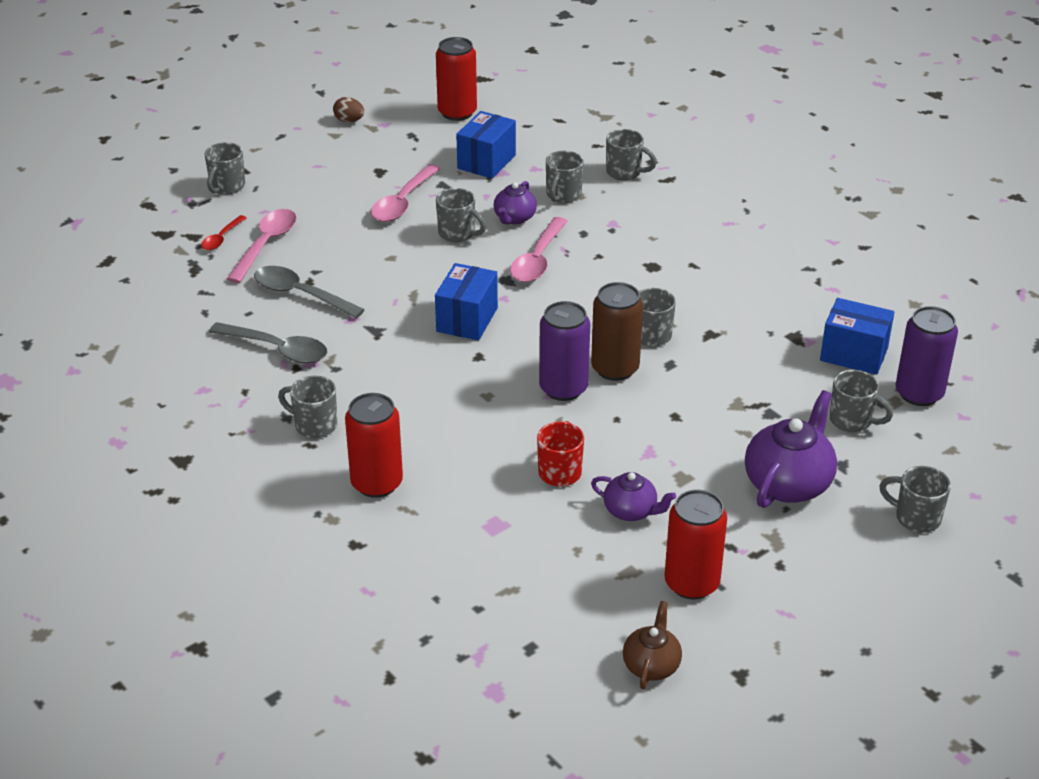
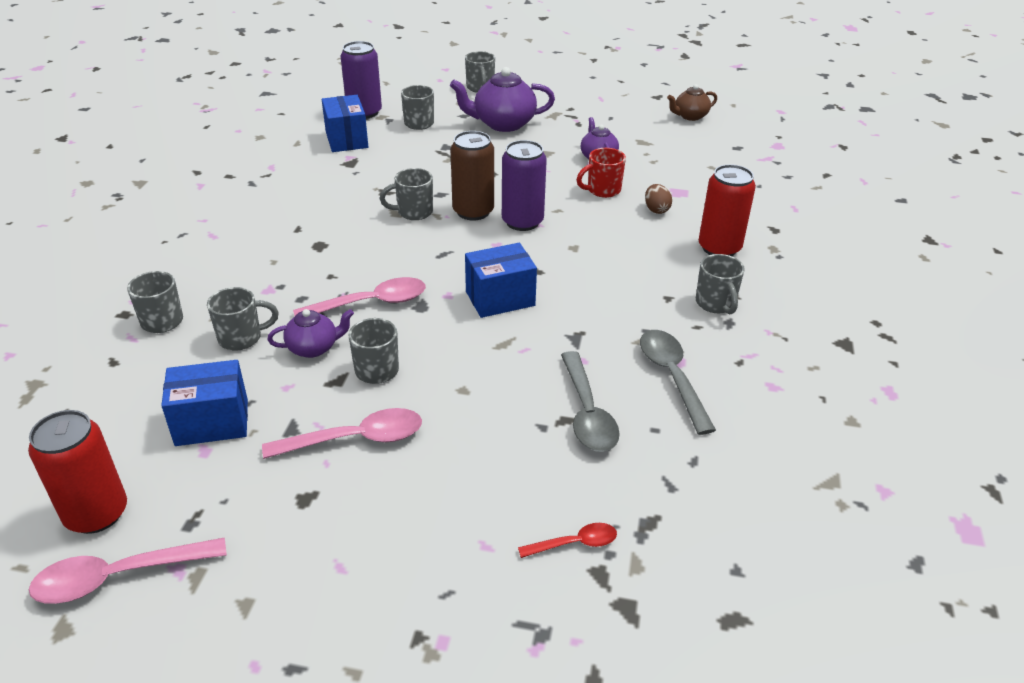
camera: 130 degrees left, 0 degrees up
(227, 187) = (472, 627): grey mug -> none
(266, 244) = (543, 495): pink spoon -> pink spoon (118, 577)
(349, 121) = (192, 615): brown egg -> brown egg (656, 210)
(691, 583) = (621, 124): red can -> none

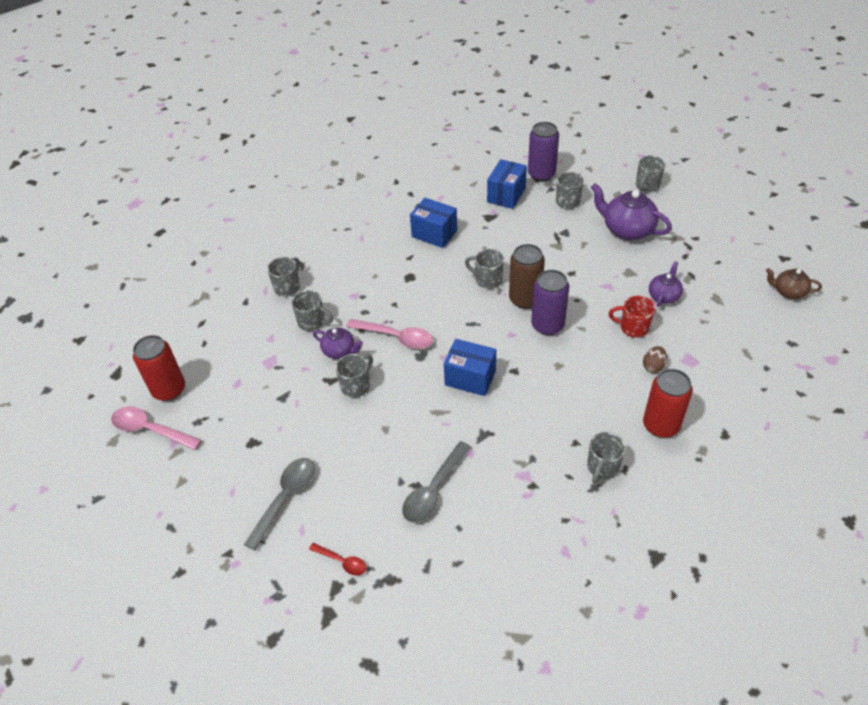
camera: 45 degrees right, 10 degrees up
(212, 422) = (254, 369): blue box -> blue box (434, 234)
(356, 439) = (305, 424): pink spoon -> none
(672, 377) = (509, 500): grey spoon -> grey spoon (285, 498)

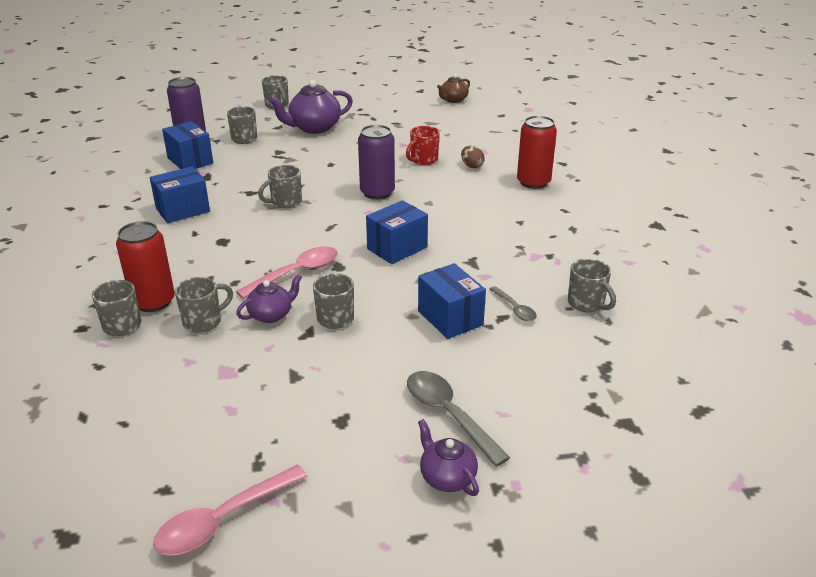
camera: 65 degrees left, 15 degrees down
(169, 390) = (168, 480): red can -> red can (153, 302)
(342, 562) = (564, 394): red spoon -> none
(396, 453) = (450, 318): none -> blue box
(433, 490) = (515, 309): grey spoon -> grey spoon, size x0.57
(525, 299) = (333, 193): brown can -> none
(602, 468) = (555, 219): grey mug -> grey mug (587, 304)
(664, 296) = (404, 139): purple teapot -> purple teapot (447, 477)

